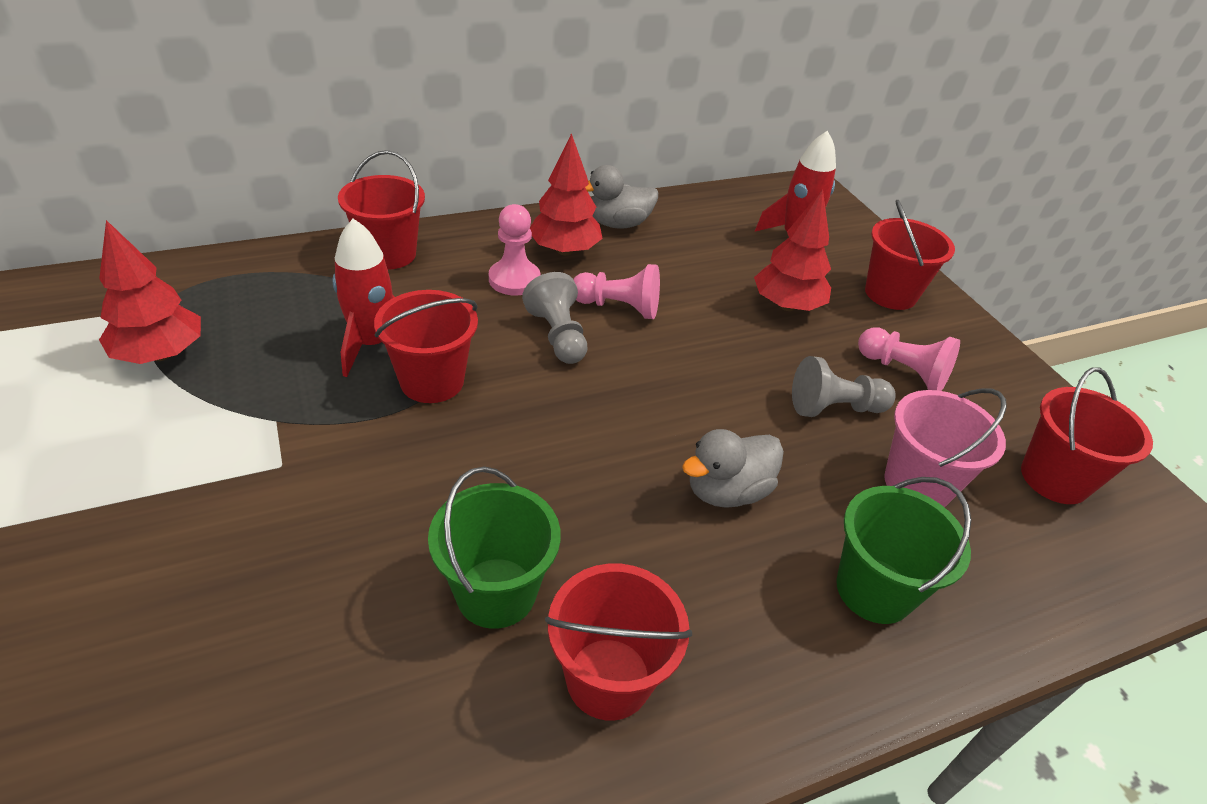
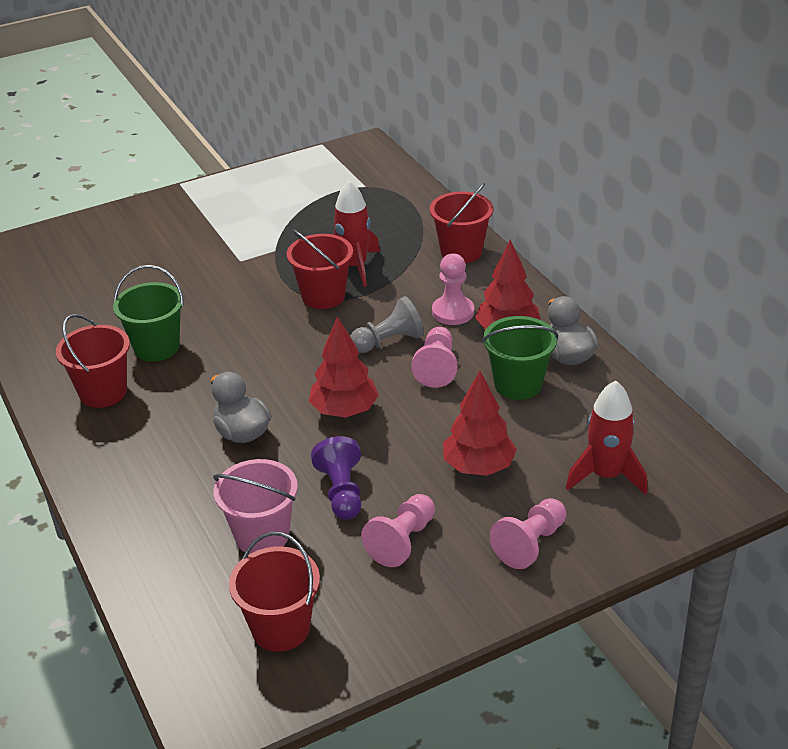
camera: 90 degrees right, 5 degrees down
(161, 354) = (322, 200): red tree -> red tree (344, 410)
(834, 408) = (341, 492): grey pawn -> purple pawn
(874, 590) = (162, 502): green bucket -> green bucket (518, 384)
(890, 294) = (530, 544): red bucket -> pink pawn

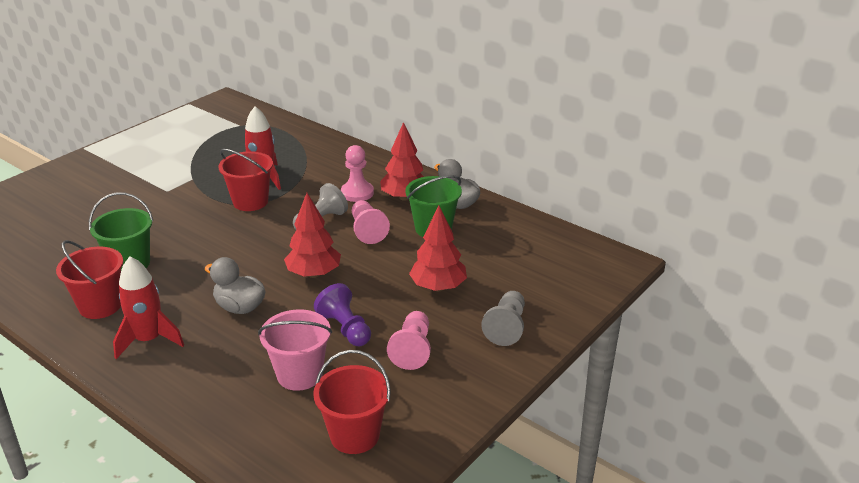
camera: 25 degrees left, 5 degrees down
(461, 251) = (339, 154): red bucket -> none
(530, 544) = (506, 327): pink pawn -> grey pawn
(606, 475) = (530, 271): red rocket -> red rocket (149, 340)

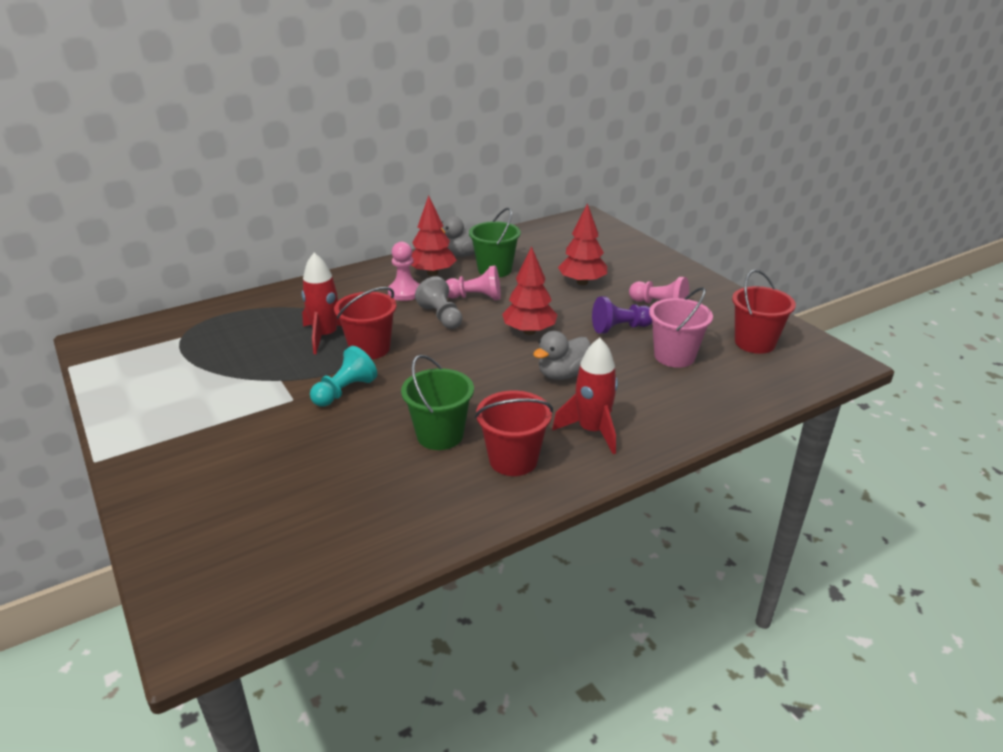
camera: 70 degrees left, 0 degrees up
(183, 208) = (345, 391): none -> turquoise pawn
(506, 327) = (647, 267): grey pawn -> none

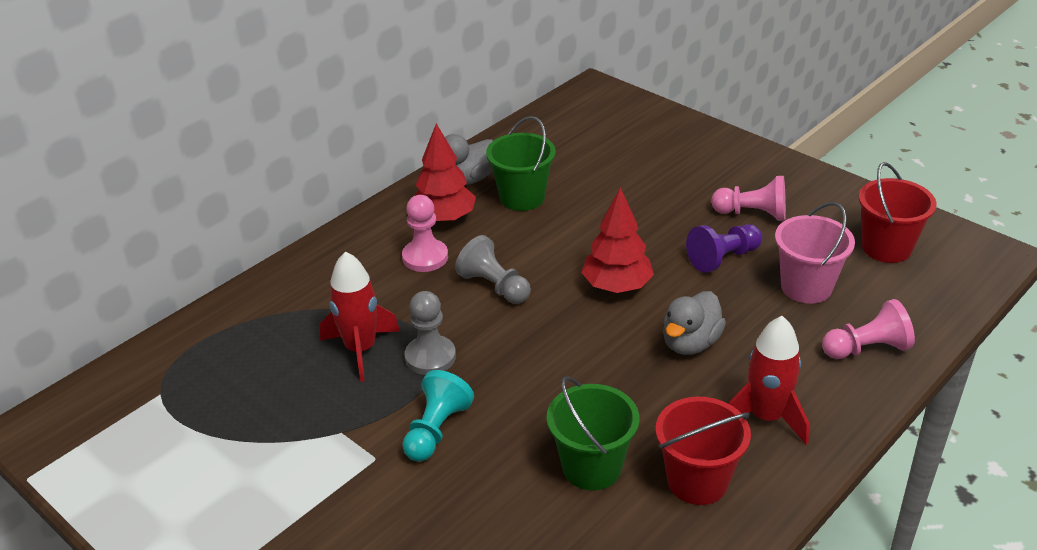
camera: 15 degrees left, 5 degrees up
(370, 349) = (430, 357): red bucket -> grey pawn
(475, 297) = (521, 247): pink pawn -> pink pawn (866, 349)
(582, 282) = (642, 196): red tree -> none

